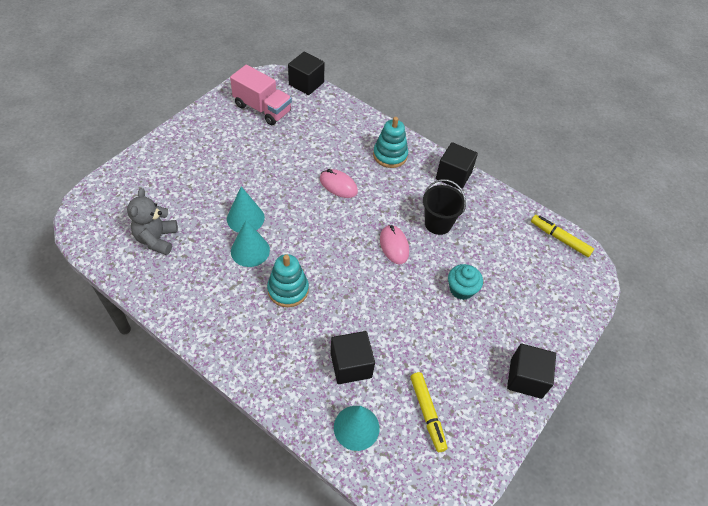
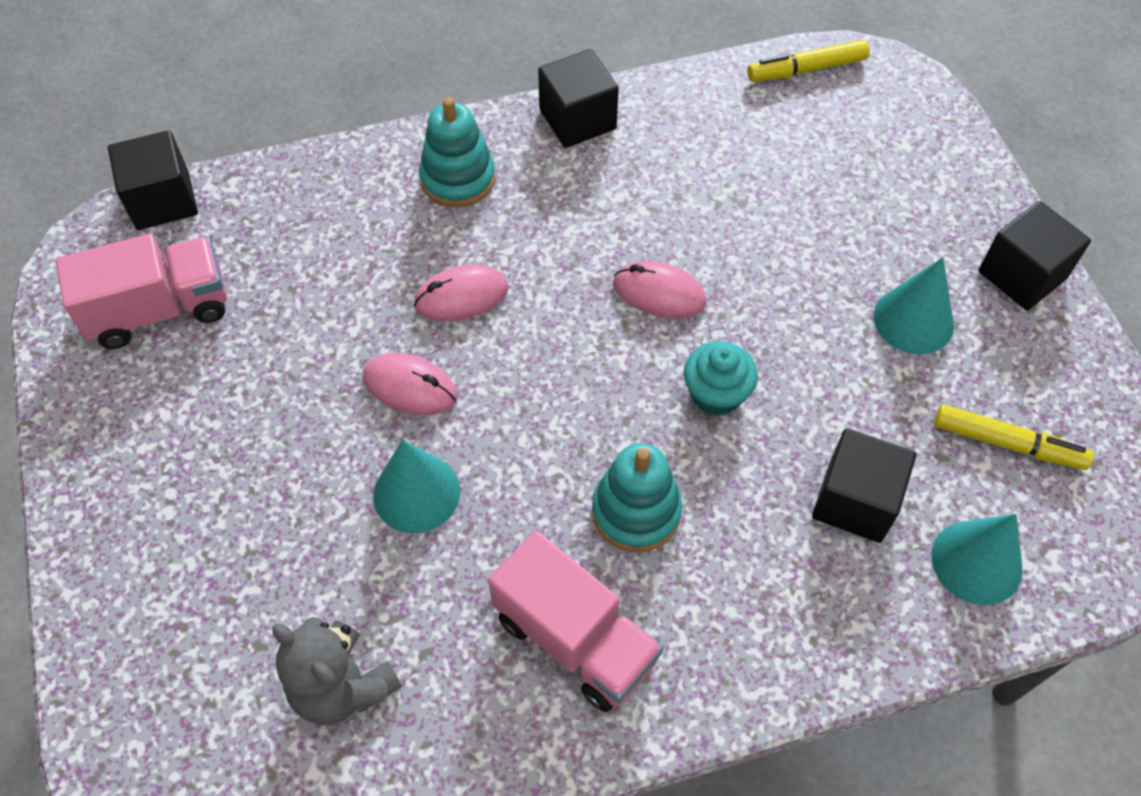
camera: 50 degrees left, 5 degrees up
(220, 298) = (575, 639): none -> pink truck
(250, 250) = (501, 527): turquoise cone -> turquoise cone (913, 320)
(287, 192) = (410, 387): none -> pink mouse
(438, 223) = (660, 203): black bucket -> none
(461, 289) = (812, 254): turquoise cupcake -> turquoise cupcake (716, 393)

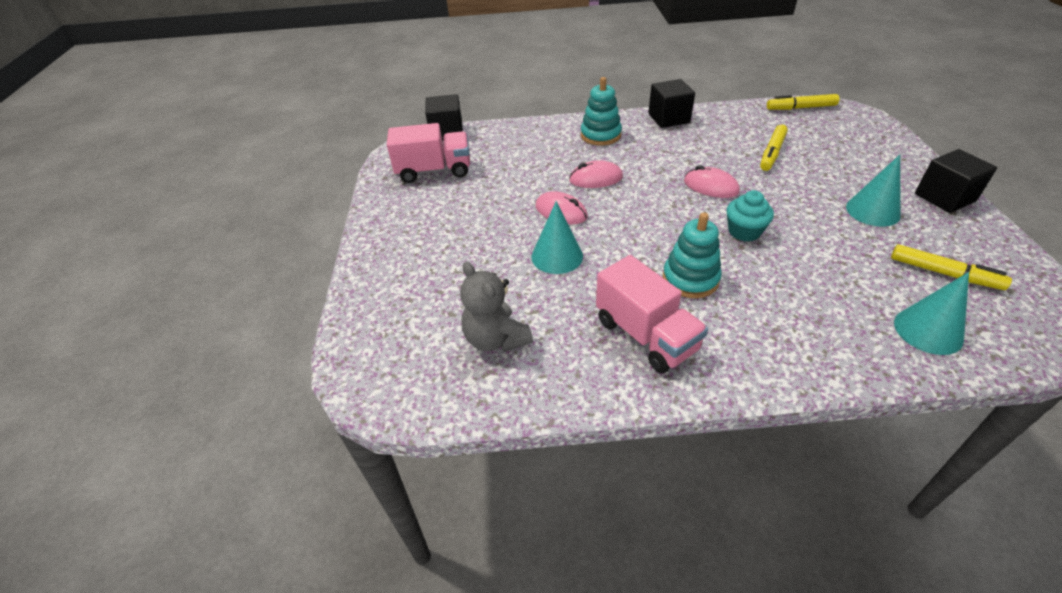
camera: 15 degrees right, 15 degrees down
(758, 196) = (772, 153): none -> yellow marker
(855, 501) = (837, 290): black cube -> none

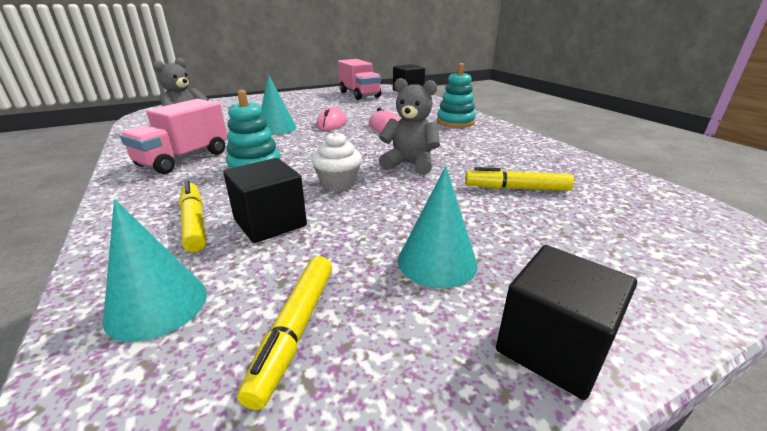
camera: 65 degrees right, 15 degrees down
(668, 118) = (522, 139): black cube -> black cube (270, 223)
(711, 187) = (410, 164): pink mouse -> grey teddy bear
(744, 231) = (338, 183): turquoise cupcake -> white cupcake
(800, 108) = (675, 201): yellow marker -> yellow marker (194, 222)

